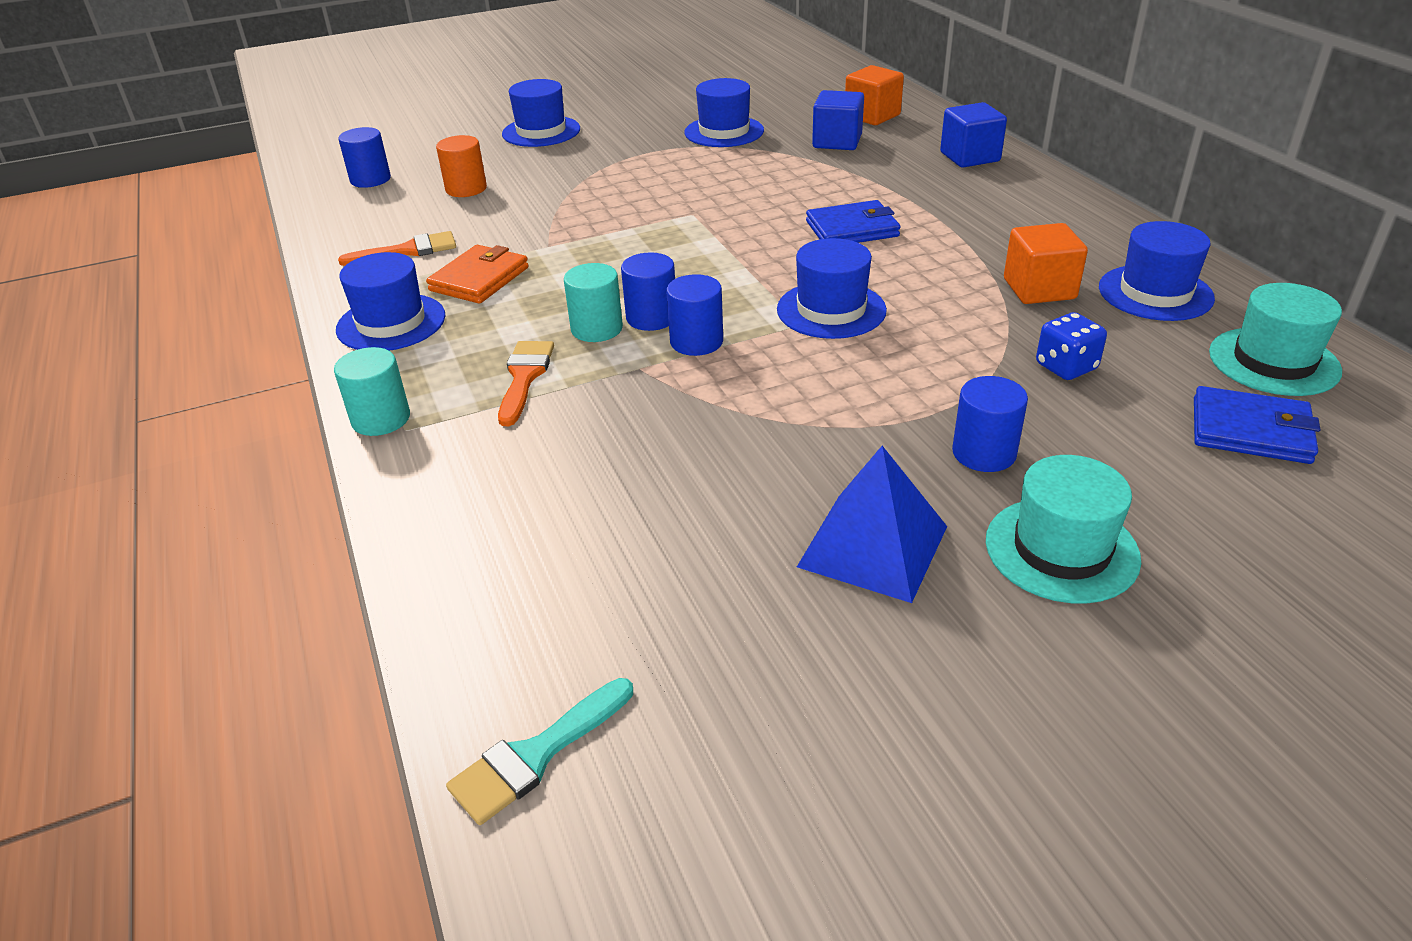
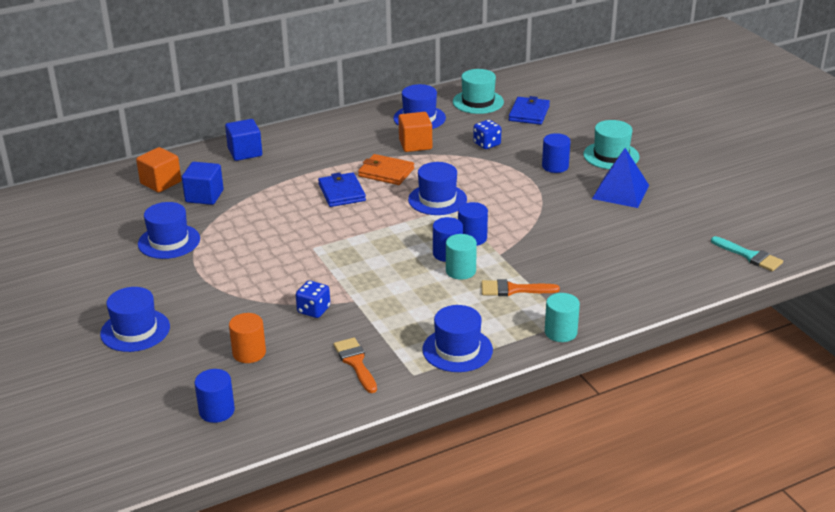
camera: 95 degrees left, 5 degrees down
(479, 279) = (399, 323): orange wallet -> orange wallet (386, 172)
(537, 221) = (313, 310): none -> blue dice

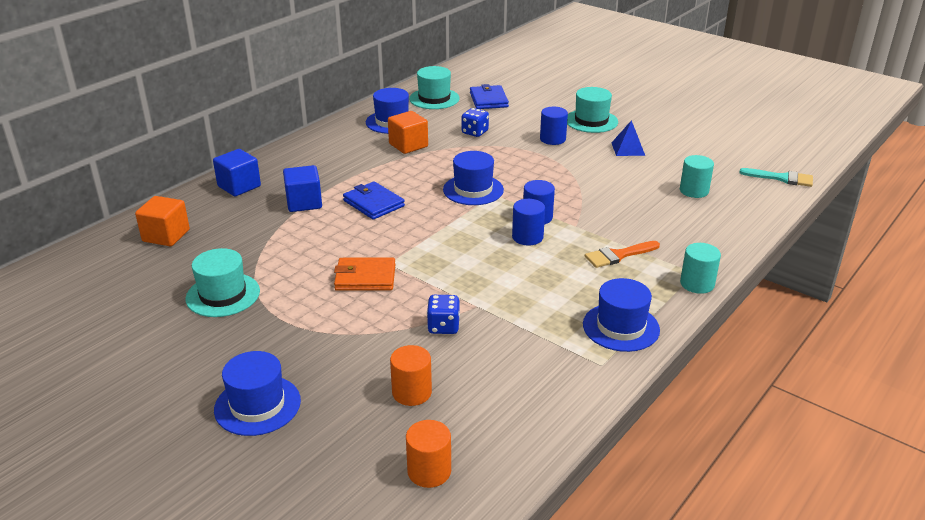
camera: 25 degrees left, 0 degrees up
(169, 241) = (223, 295): blue hat -> turquoise hat
(204, 196) = (228, 239): blue cube -> blue cube (304, 203)
(217, 411) = (429, 471): blue cylinder -> orange cylinder
(355, 362) = (534, 369): orange brush -> none
(386, 172) = (402, 176): orange wallet -> orange wallet (365, 277)
(460, 271) = (554, 250): turquoise cylinder -> turquoise cylinder (694, 191)
(620, 192) = (628, 149): blue pyramid -> blue pyramid, size x0.65

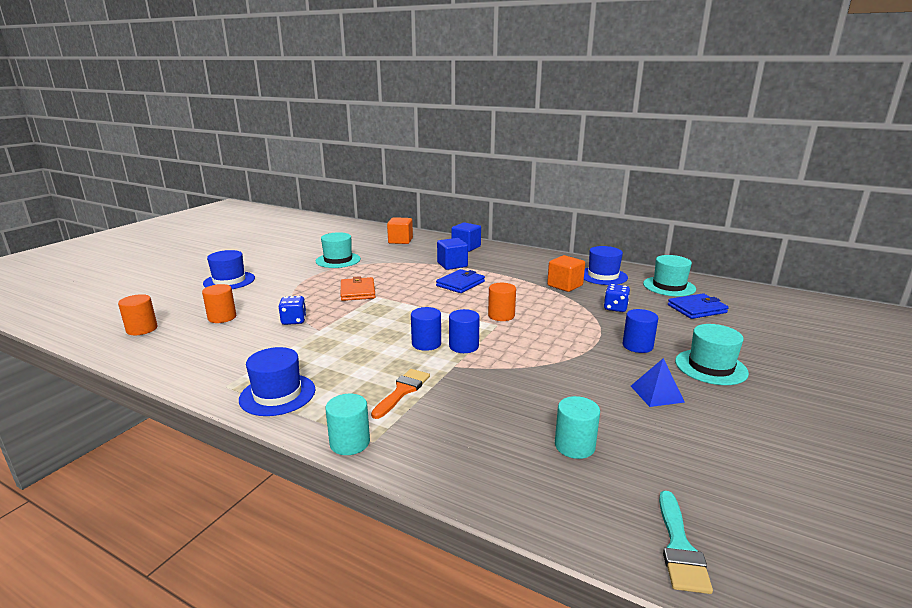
camera: 80 degrees right, 10 degrees down
(473, 190) = (501, 315): blue hat -> orange cylinder
(618, 255) = (402, 391): orange brush -> orange brush turned 60 degrees clockwise

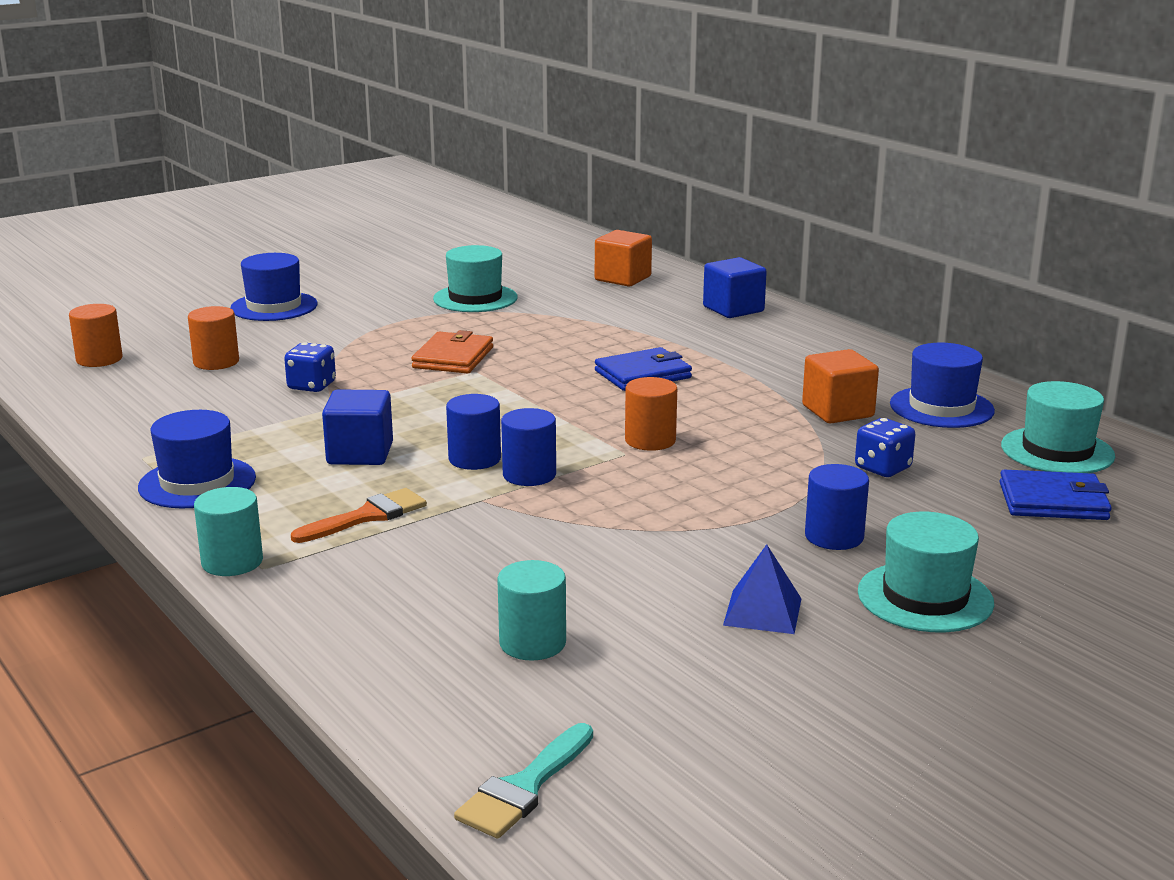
camera: 25 degrees right, 0 degrees up
(452, 265) = (667, 338): blue cube -> blue cube (360, 453)

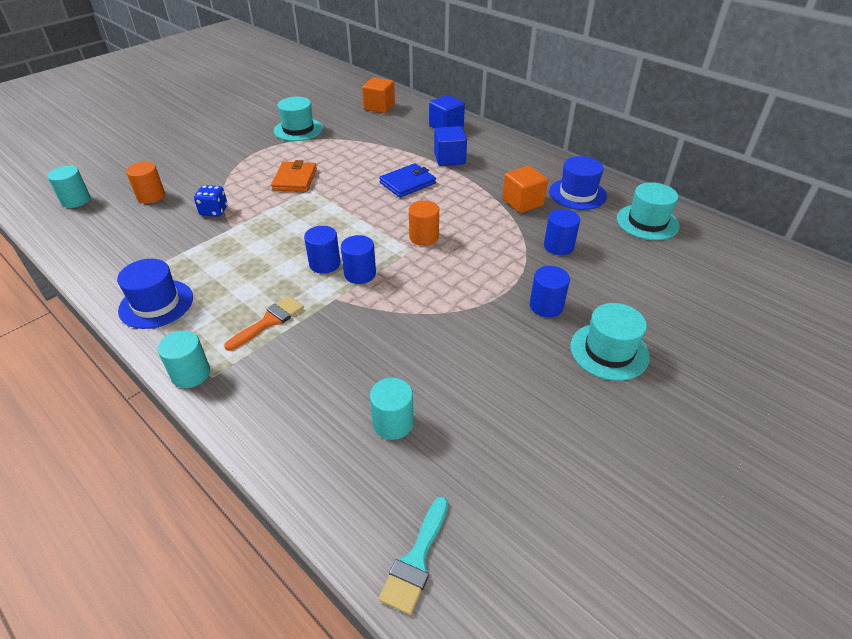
camera: 10 degrees left, 20 degrees up
(99, 359) = (76, 200): orange cylinder -> turquoise cylinder
(274, 307) = (179, 146): blue hat -> none
(360, 453) = (254, 266): blue cube -> blue cube (449, 159)
(762, 611) = (521, 375): blue pyramid -> none
(882, 468) = (558, 246): blue dice -> blue cylinder
(1053, 501) = (656, 263): blue wallet -> none

